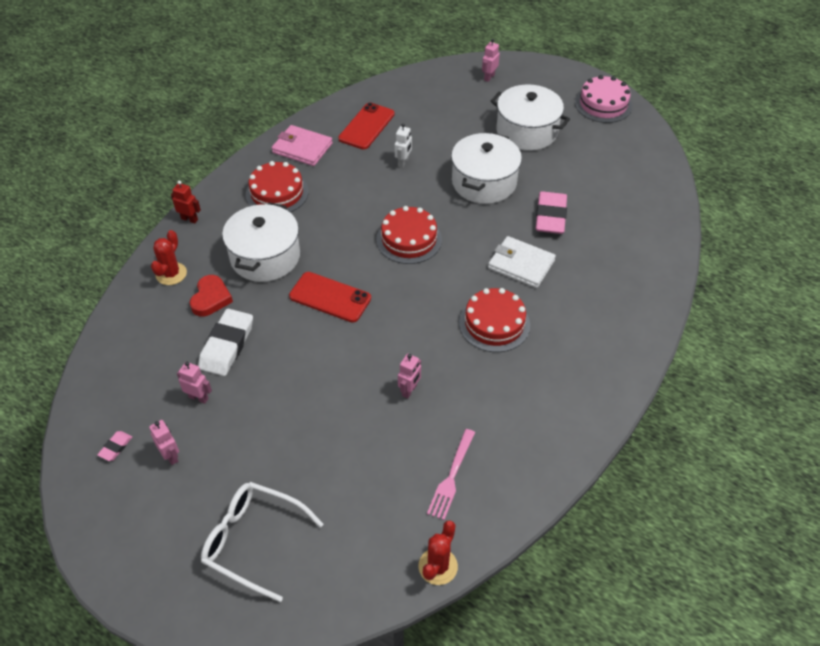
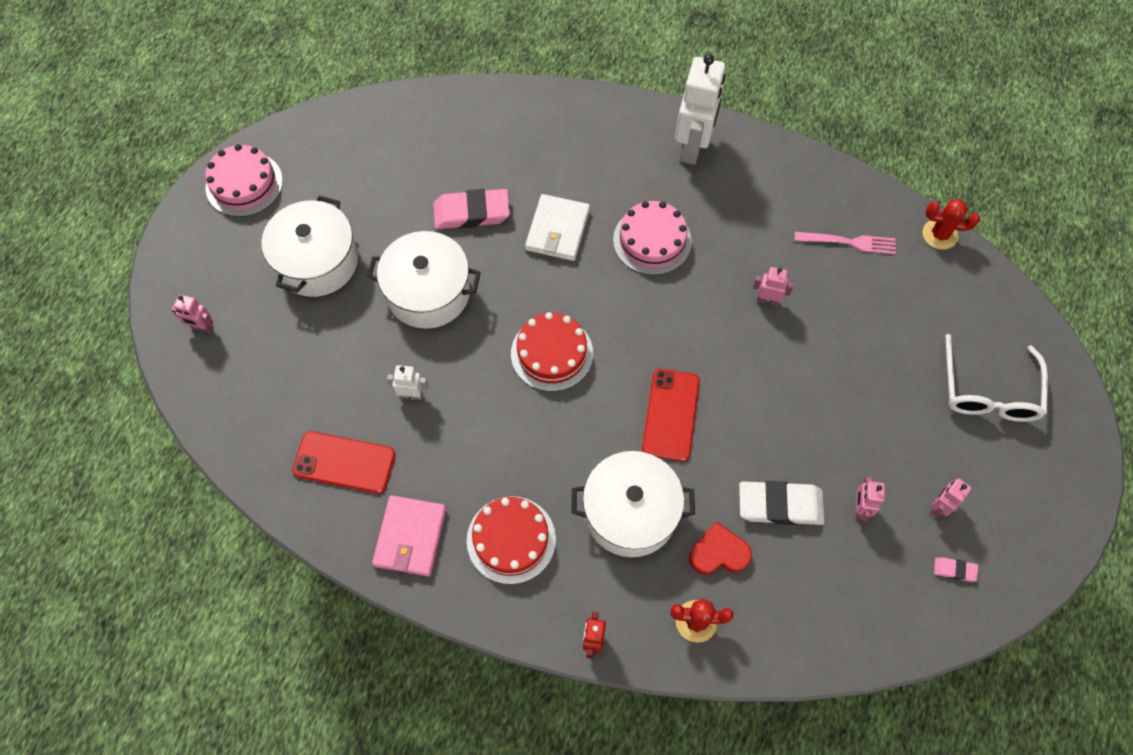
camera: 105 degrees left, 15 degrees up
(494, 323) = (652, 240): red cake -> pink cake
(591, 379) = (692, 147): none -> white robot

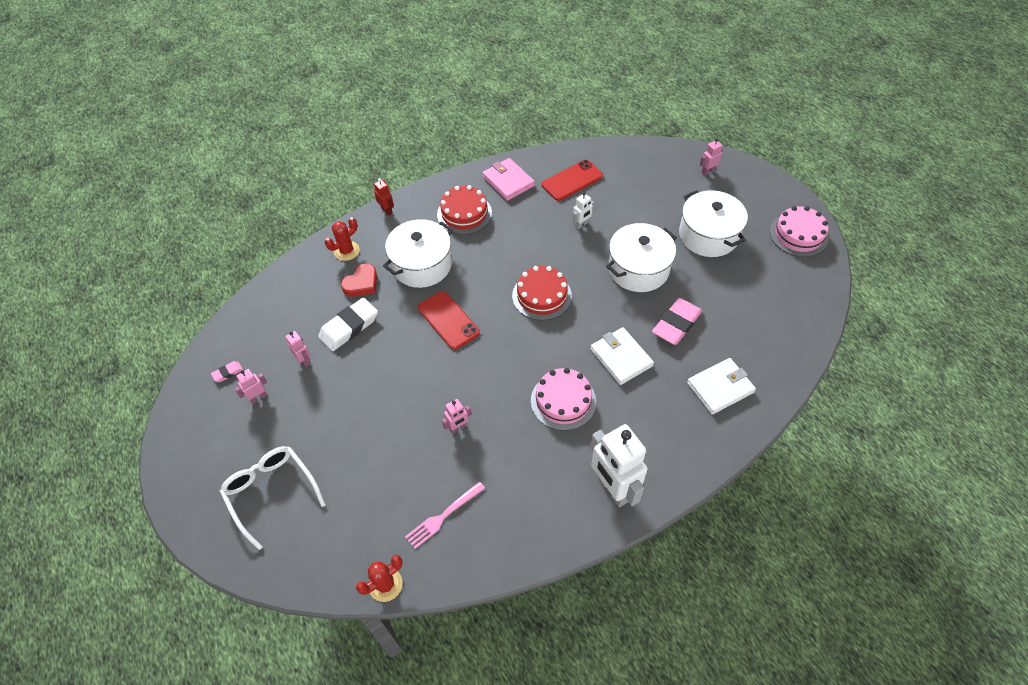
camera: 135 degrees right, 10 degrees down
(513, 136) = (720, 387): none -> white wallet
(939, 506) = (258, 397): pink robot -> pink robot turned 120 degrees counterclockwise

